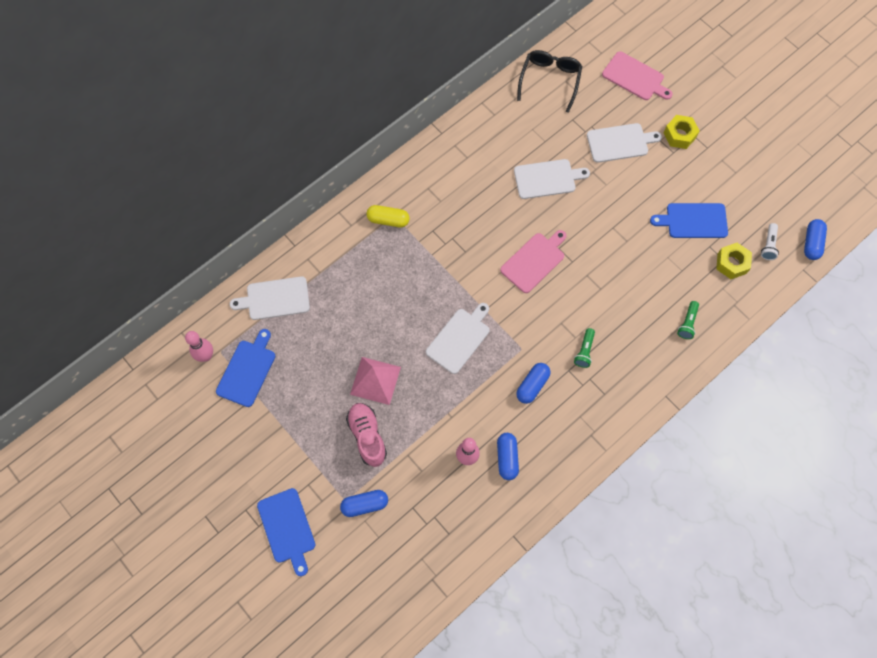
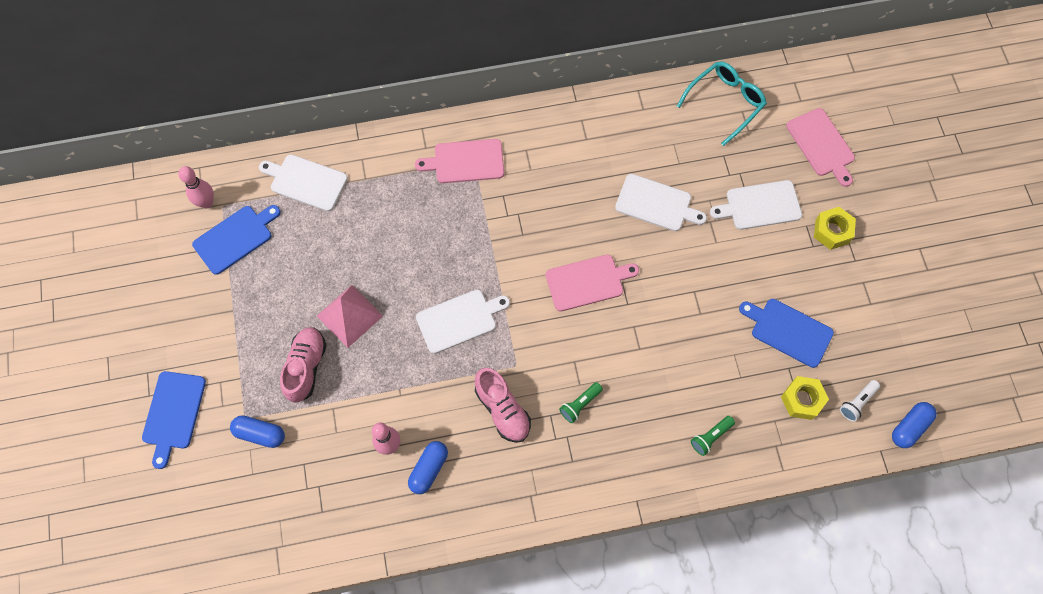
camera: 30 degrees right, 0 degrees up
(388, 220) = (465, 161): yellow capsule -> pink cutting board
(532, 385) = (502, 410): blue capsule -> pink shoe
(550, 80) = (726, 102): black glasses -> turquoise glasses
(620, 142) = (760, 206): white cutting board -> white cutting board turned 150 degrees clockwise

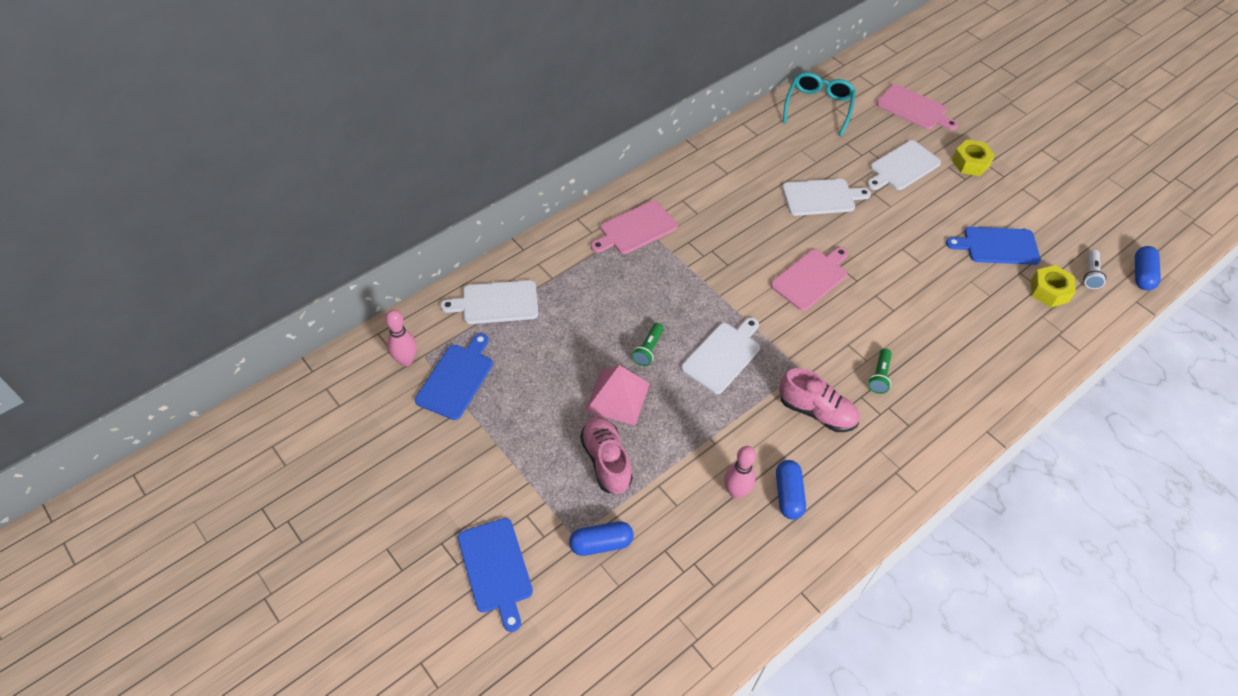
camera: 30 degrees left, 15 degrees down
(710, 437) = (1004, 351): green flashlight -> green flashlight (648, 349)

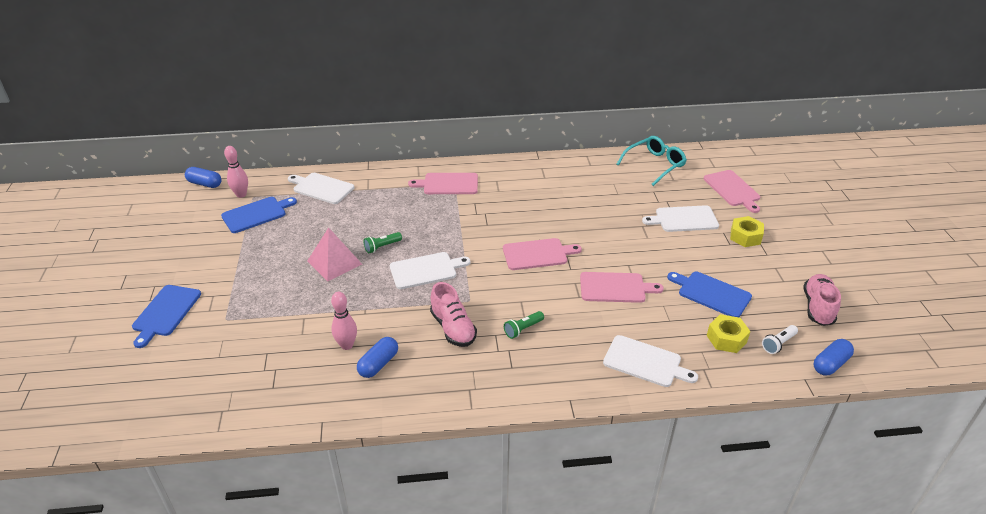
camera: 35 degrees right, 15 degrees down
(601, 544) = (235, 330): blue capsule -> blue capsule (205, 184)
(606, 461) = (289, 291): pink shoe -> pink shoe (818, 307)
(821, 197) = (598, 214): white cutting board -> white cutting board (645, 362)
(915, 282) = (615, 288): none -> pink cutting board

